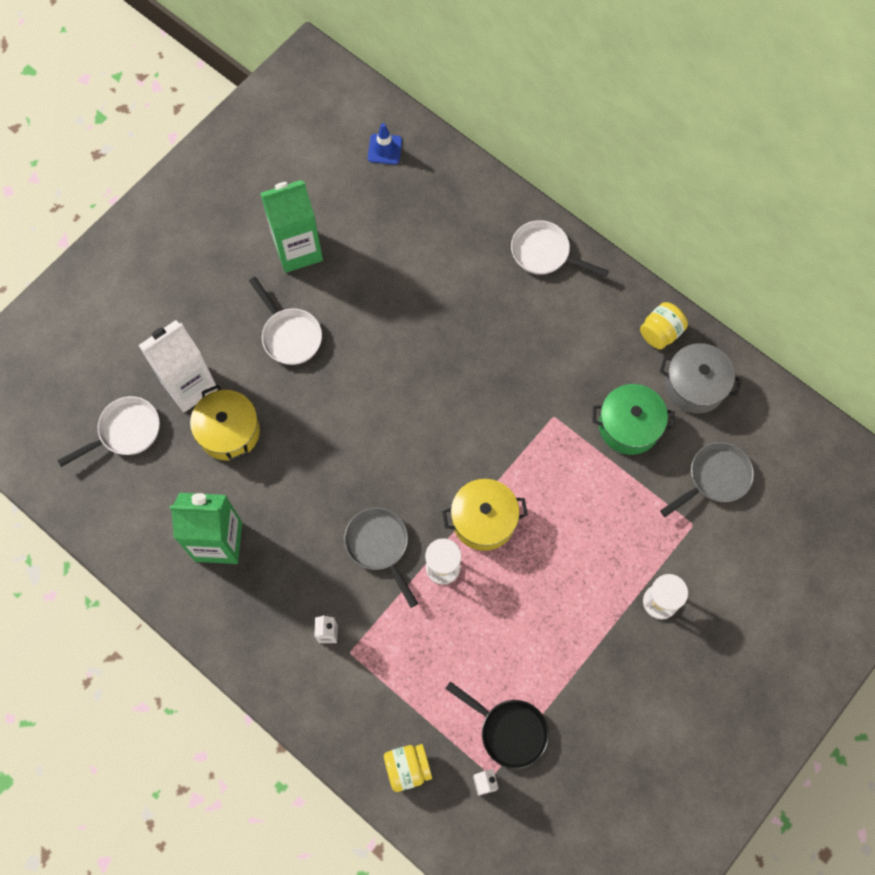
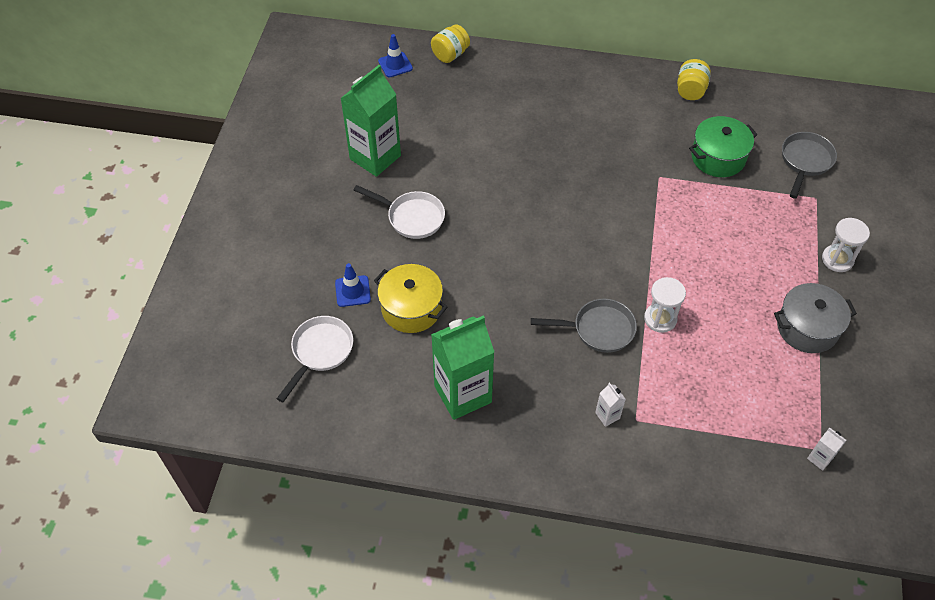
camera: 30 degrees left, 15 degrees down
(189, 385) = (352, 291): white carton -> blue traffic cone
(379, 546) = (598, 329): grey pan -> grey pan turned 150 degrees clockwise
(407, 768) = (751, 482): yellow jar -> yellow jar (450, 54)
(483, 520) = (664, 270): yellow pot -> none
(509, 730) = (805, 408): black pan -> none
(544, 253) = (567, 78): white pan -> none
(695, 385) = (741, 111): grey pot -> grey pot (807, 328)

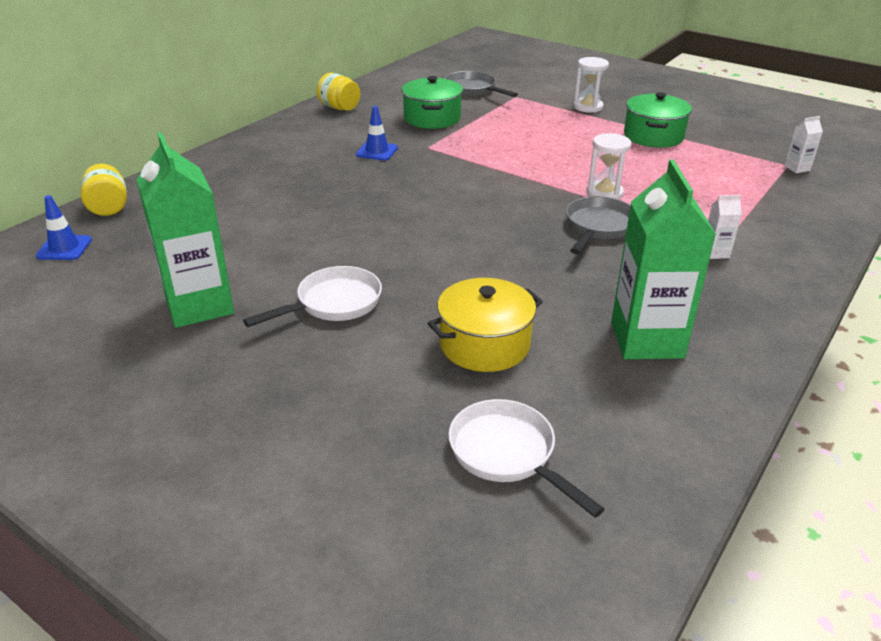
camera: 65 degrees left, 20 degrees down
(352, 291) = (416, 389): blue traffic cone -> blue traffic cone (377, 151)
(807, 328) = (653, 136): grey pot -> green pot

